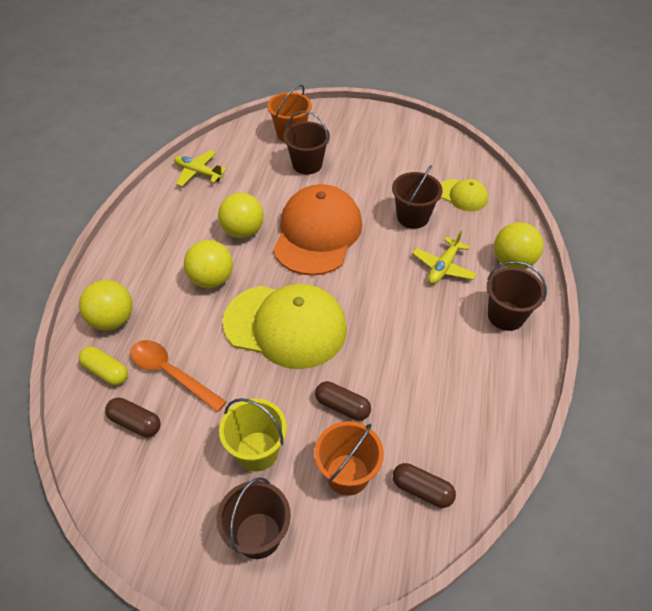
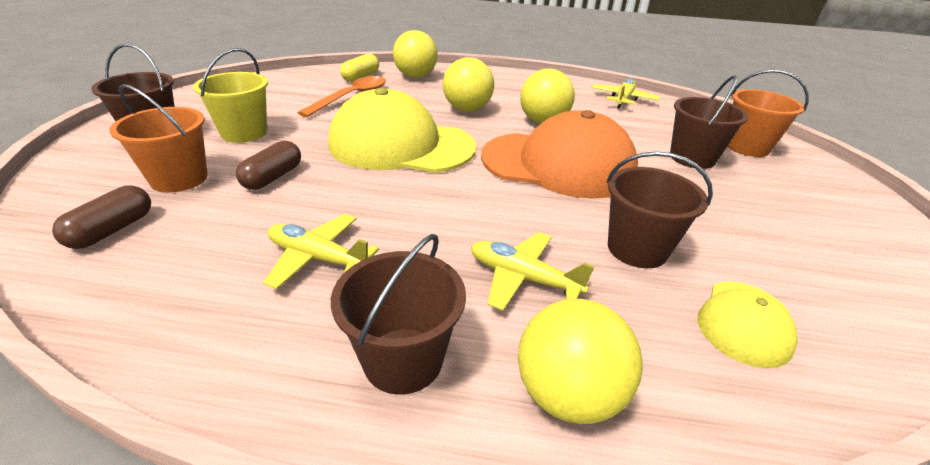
camera: 85 degrees right, 15 degrees down
(135, 422) = (305, 88): brown capsule -> none
(285, 326) = (401, 145): yellow cap -> yellow cap turned 90 degrees clockwise
(438, 360) = (318, 258): none -> yellow plane

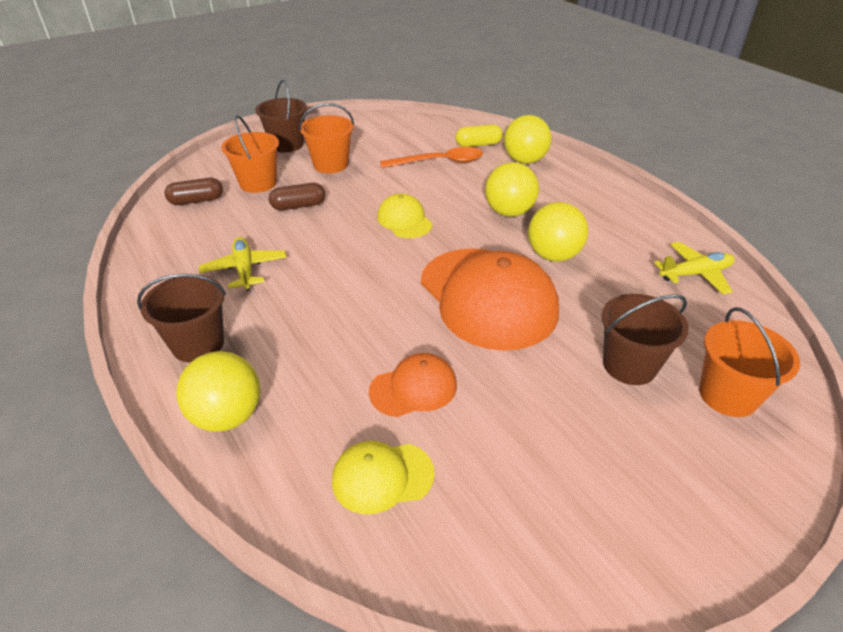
camera: 50 degrees right, 5 degrees up
(244, 133) = (331, 165): yellow bucket -> orange bucket
(401, 145) = (404, 220): yellow cap -> yellow cap, size x0.49
(523, 278) = (313, 351): yellow plane -> none
(637, 249) = (413, 388): brown bucket -> orange cap

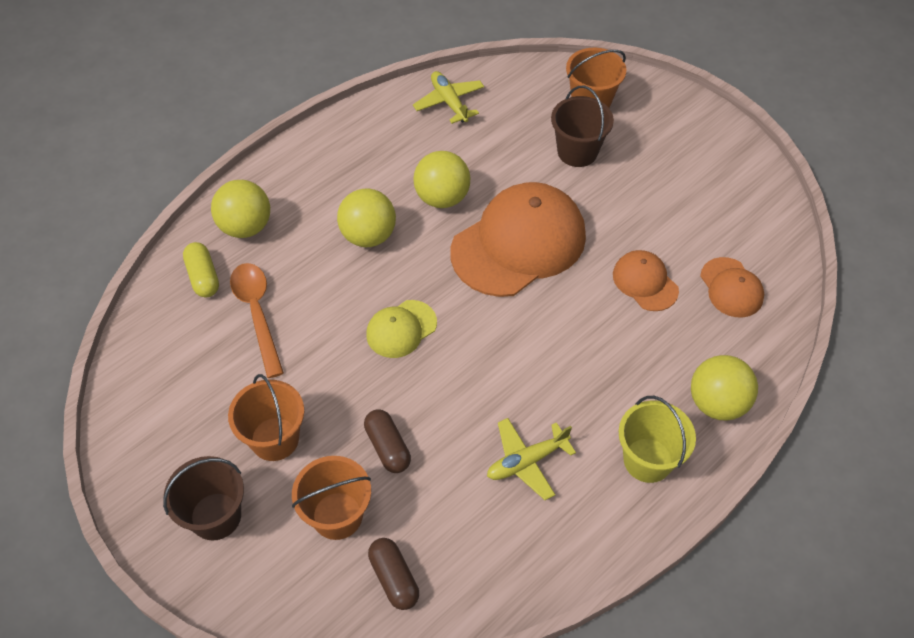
camera: 100 degrees left, 15 degrees up
(198, 344) = (647, 460): brown bucket -> yellow bucket
(382, 477) = (731, 288): yellow cap -> orange cap

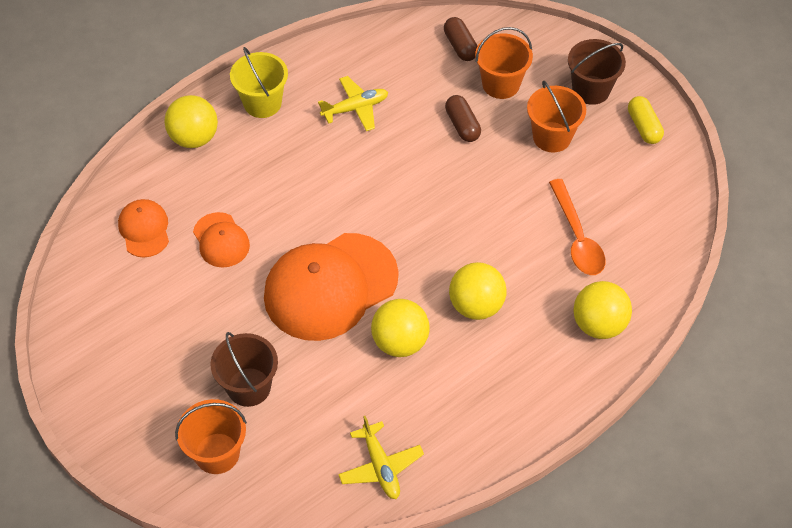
camera: 175 degrees left, 0 degrees up
(203, 277) = (632, 275): yellow capsule -> yellow capsule (643, 127)
(401, 329) = (448, 214): yellow cap -> none

